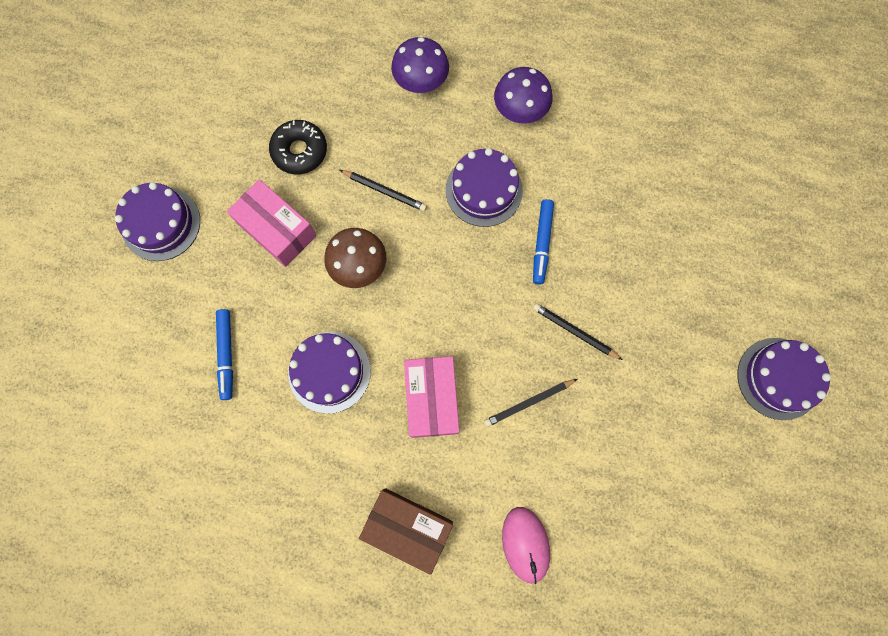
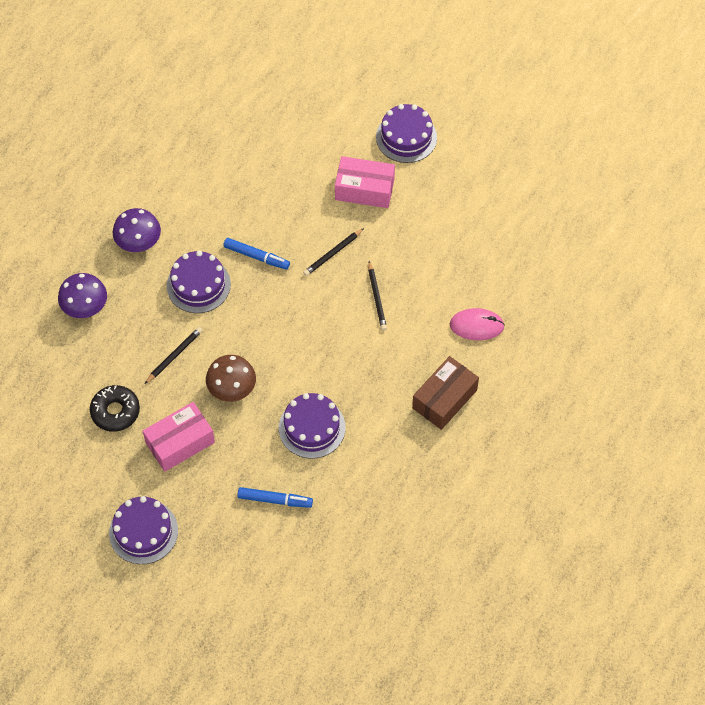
camera: 75 degrees left, 15 degrees down
(432, 399) = (354, 361): pink box -> pink box (364, 189)

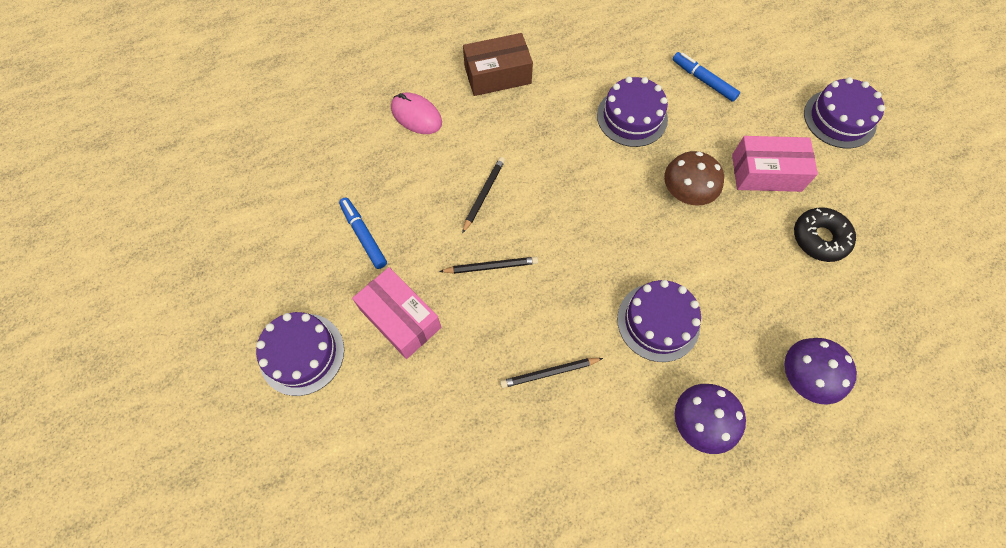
camera: 145 degrees left, 5 degrees up
(174, 355) = (728, 259): black pencil -> black pencil (549, 373)
(256, 256) = (573, 315): blue marker -> blue marker (364, 235)

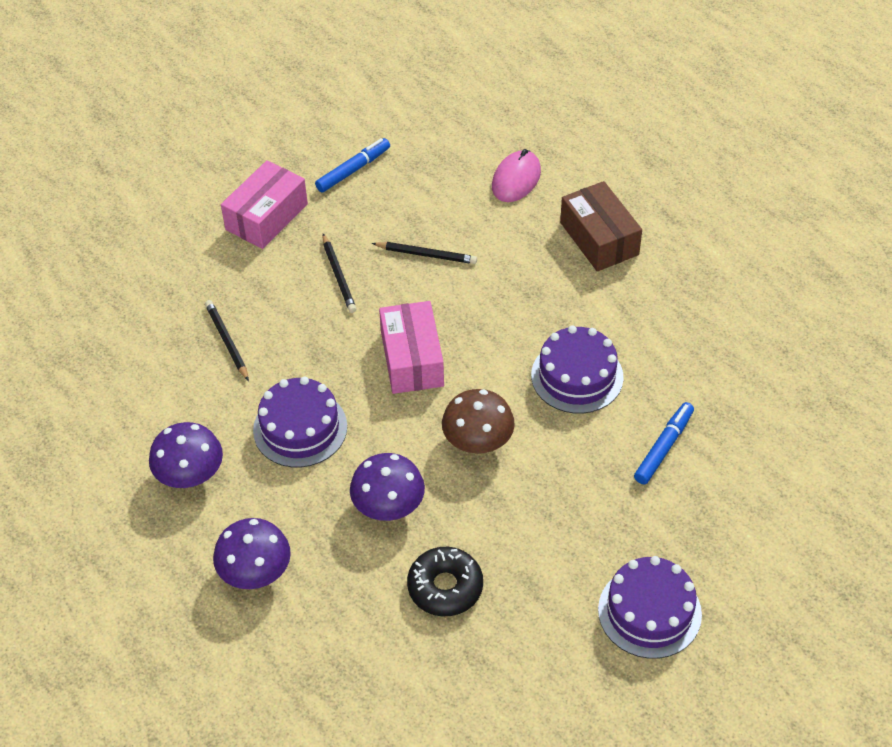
camera: 80 degrees right, 15 degrees down
(302, 354) = (219, 156): purple cake -> none
(743, 265) = (388, 506): none -> purple mushroom
(766, 172) = (531, 525): pink box -> pink box (412, 359)

